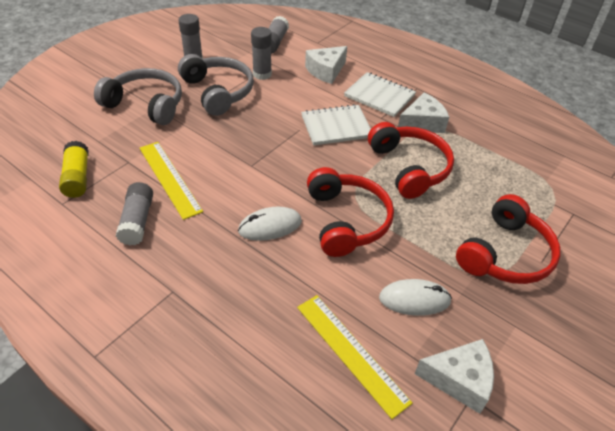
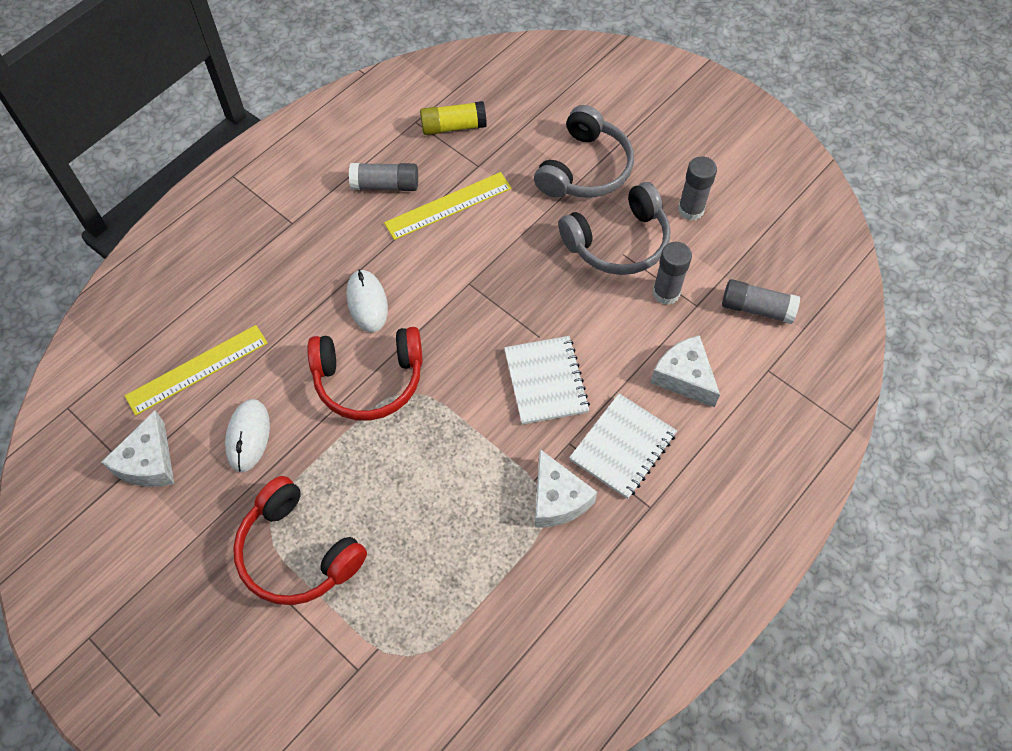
camera: 95 degrees right, 15 degrees up
(409, 167) = (459, 465): red headphones -> none

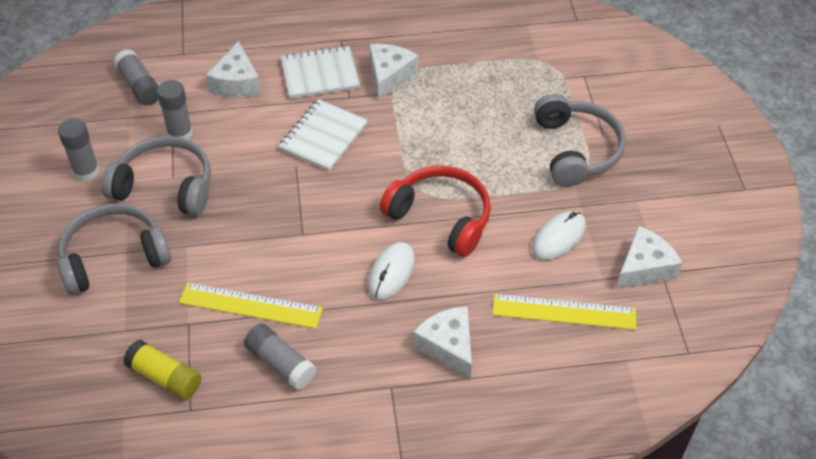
camera: 140 degrees left, 10 degrees down
(273, 277) = (447, 346): none -> white cheese
(297, 552) = (576, 149): red headphones -> grey headphones

